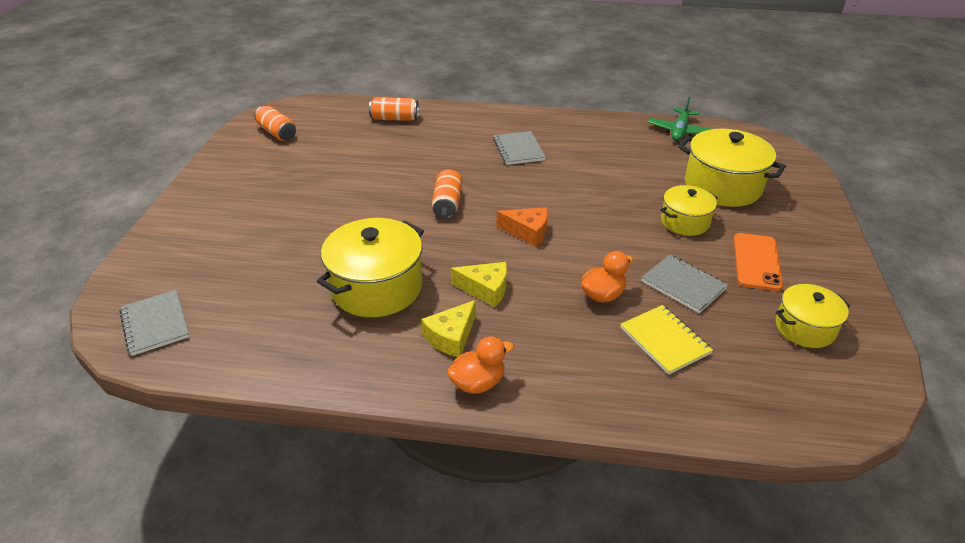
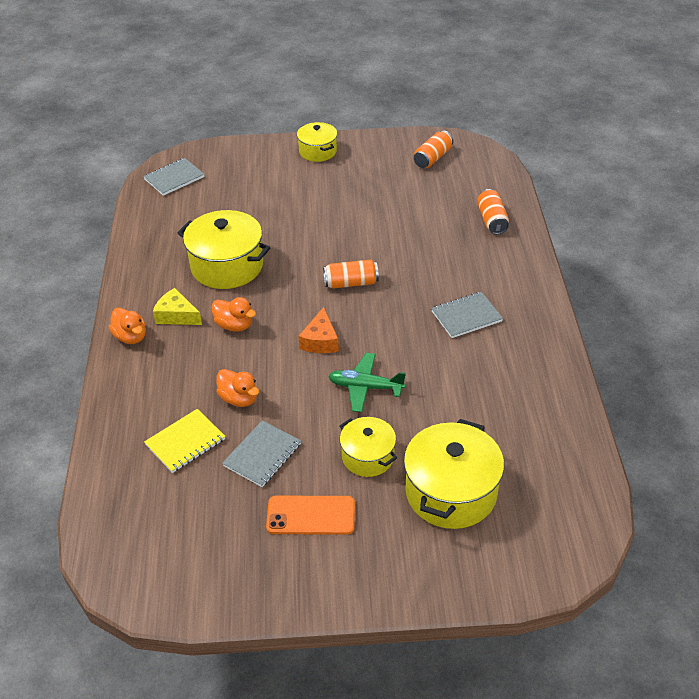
camera: 80 degrees right, 5 degrees up
(485, 289) = (234, 325): yellow cheese -> orange duck
(679, 131) = (570, 452): green plane -> green plane (365, 387)
(805, 328) = (214, 547): yellow pot -> yellow pot (318, 151)

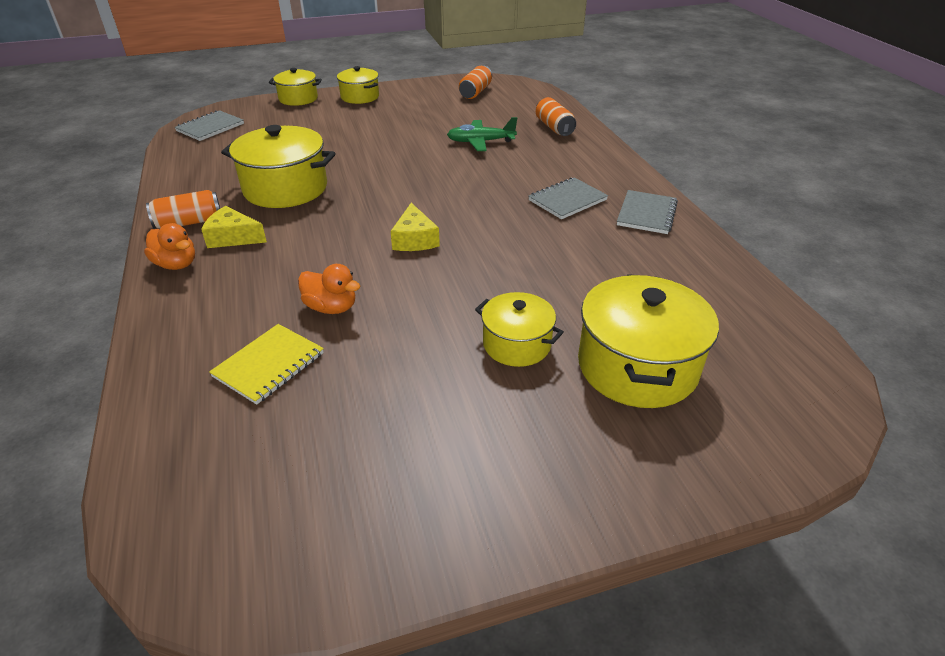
camera: 15 degrees left, 5 degrees down
(234, 325) = (307, 238): orange duck -> none
(259, 147) = (298, 99): none -> yellow pot
(262, 455) = (379, 363): grey notebook -> grey notebook (646, 214)
(311, 515) = (468, 424): orange phone -> none
(320, 340) = (414, 239): orange cheese -> yellow cheese
(351, 283) = (431, 187): orange can -> orange can (189, 222)
(365, 387) = (484, 275): green plane -> green plane (480, 142)

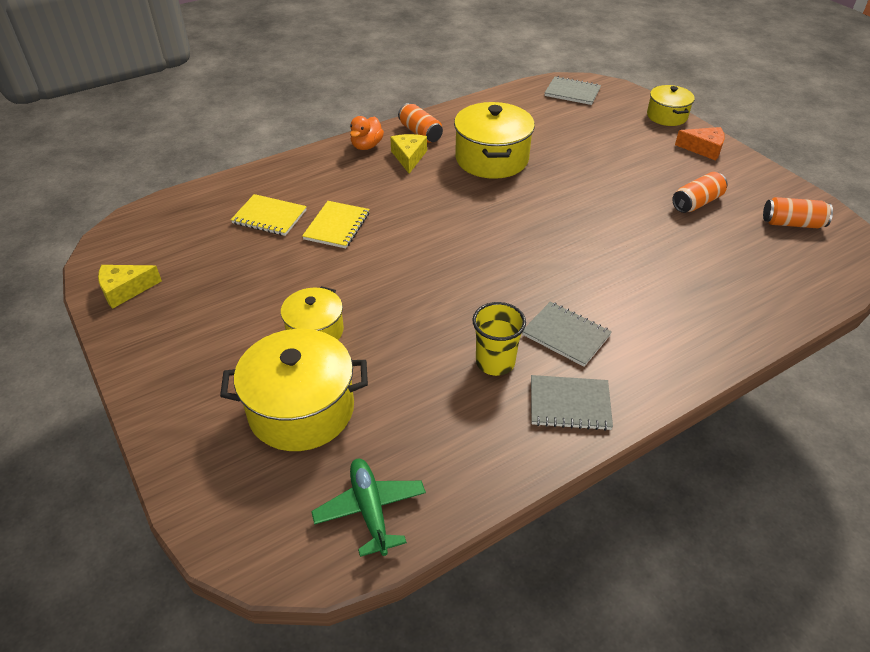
camera: 75 degrees right, 5 degrees up
(331, 307) = (337, 226): orange duck -> yellow notebook
(360, 97) = (703, 149): yellow pot -> orange cheese
(414, 239) = (444, 246): yellow cheese -> yellow cheese (125, 290)
(480, 142) = (659, 251): green plane -> green plane (370, 510)
(554, 127) = (744, 303): orange can -> orange can (696, 202)
(592, 239) = (495, 362): none -> yellow cup

